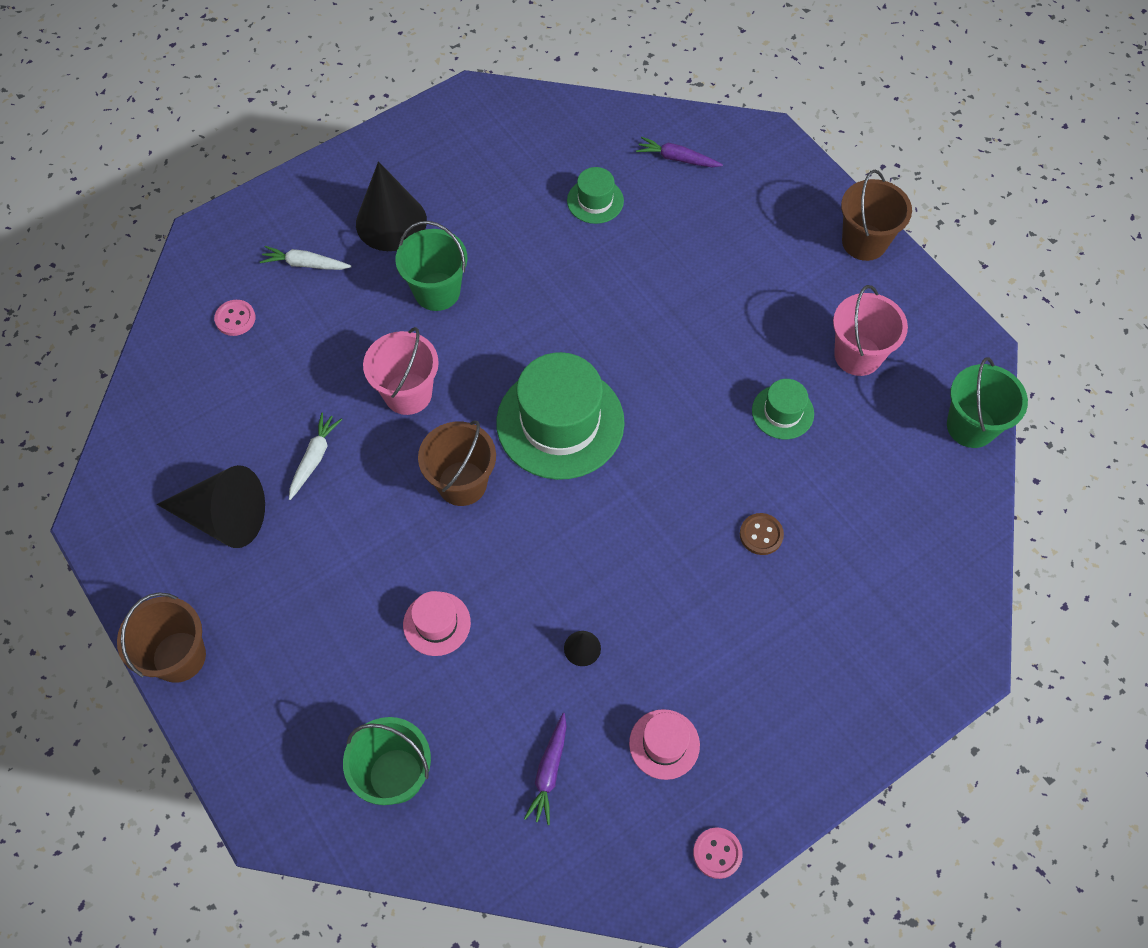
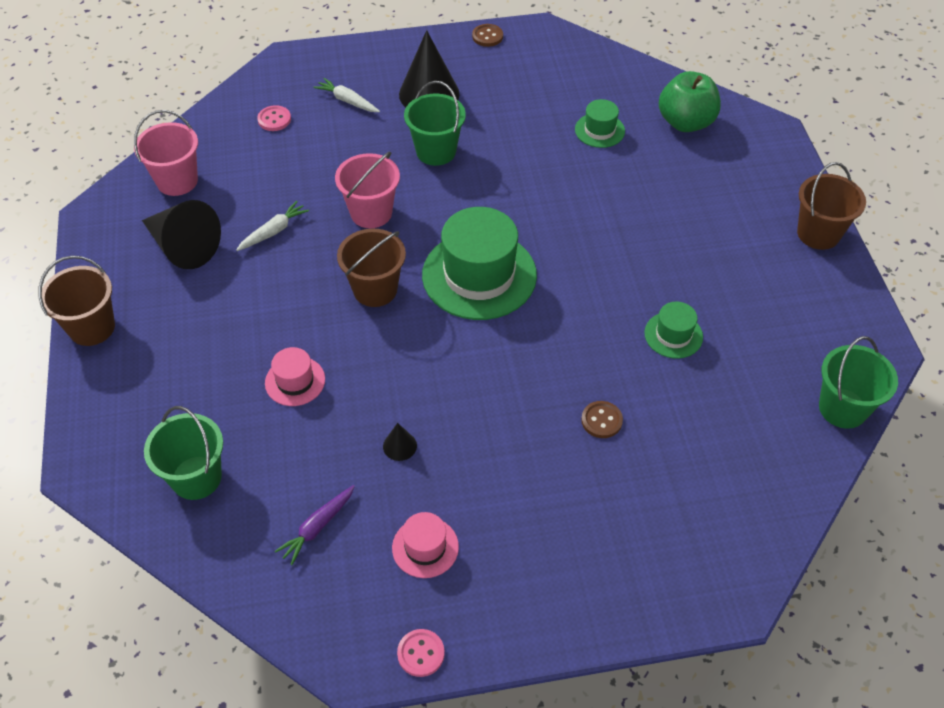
camera: 25 degrees right, 10 degrees down
(416, 125) = (487, 36): none -> brown button
(677, 158) = (685, 122): purple carrot -> green apple
(857, 355) = (765, 316): pink bucket -> pink bucket (177, 181)

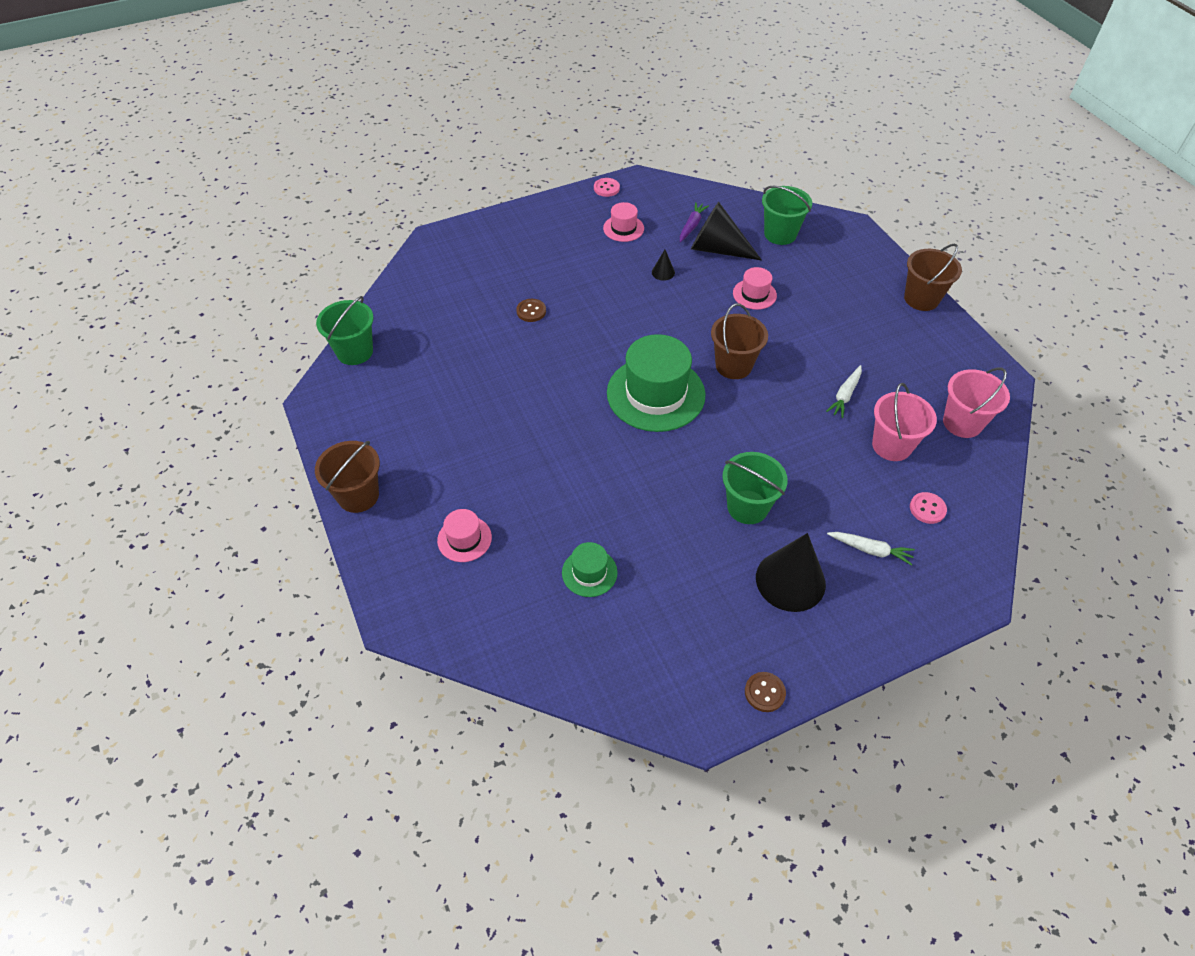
camera: 165 degrees right, 0 degrees up
(183, 246) = (907, 368): black cone -> black cone (717, 249)
(371, 213) = (773, 429): pink bucket -> pink bucket (891, 445)
(673, 335) = (486, 378): green hat -> none
(685, 122) = (497, 606): green apple -> none
(710, 176) = (464, 539): none -> pink hat

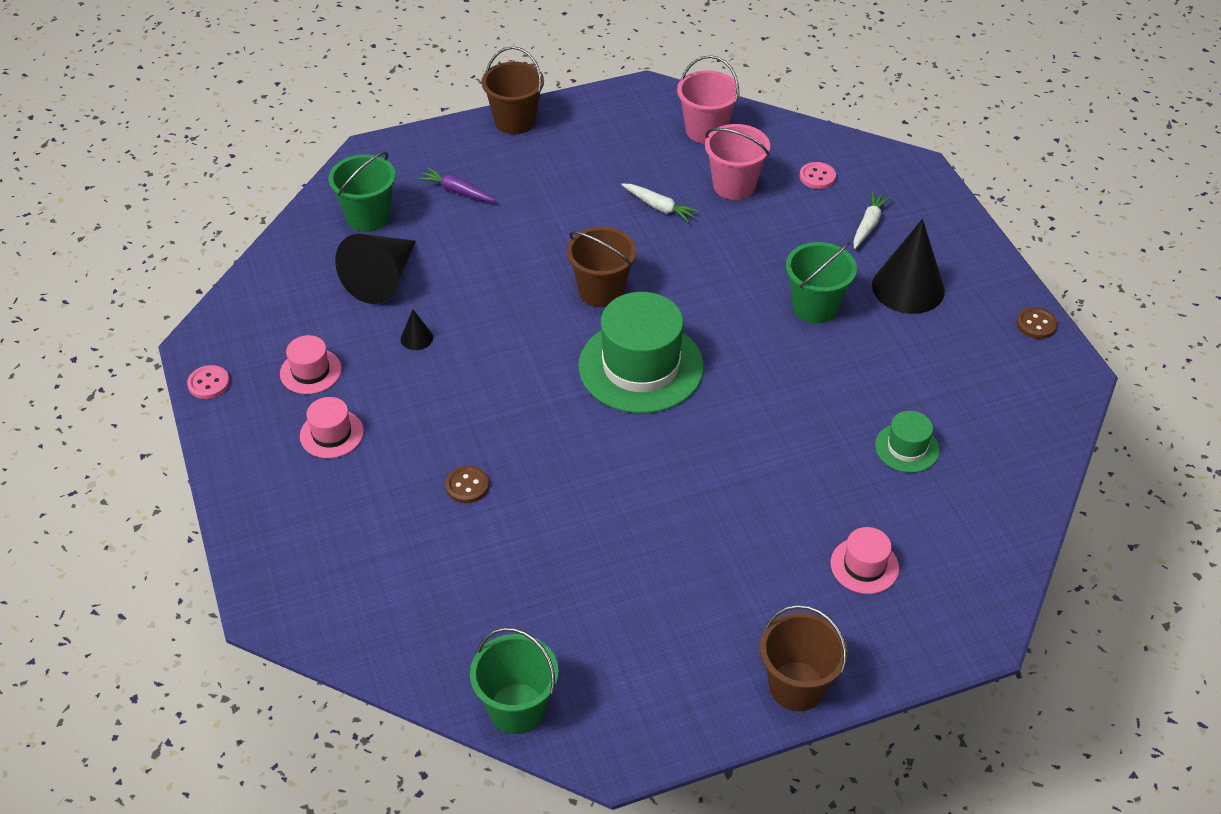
camera: 85 degrees left, 5 degrees down
(692, 226) = (326, 299): purple carrot -> purple carrot (457, 191)
(754, 294) = (479, 256): pink hat -> pink hat (331, 434)

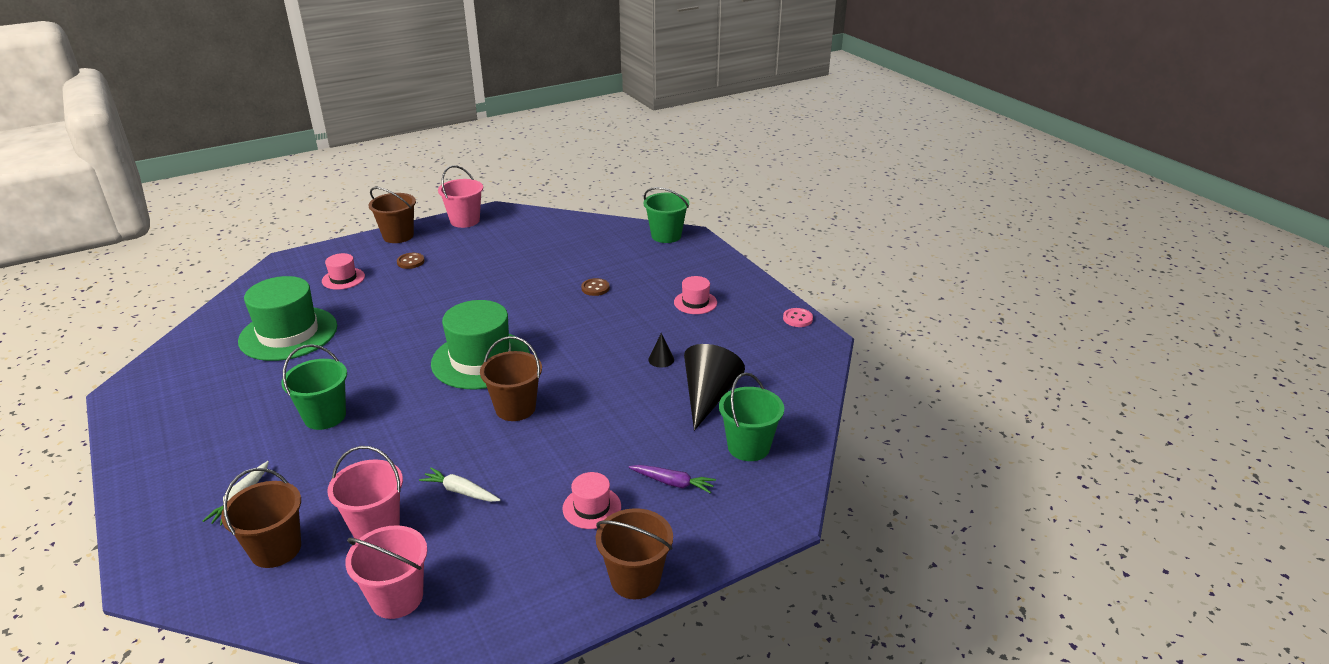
camera: 170 degrees right, 15 degrees down
(310, 371) = (730, 332): pink hat -> pink hat (592, 507)
(517, 708) = (545, 218): green bucket -> green bucket (666, 236)
(674, 723) = (465, 221): none -> pink bucket
(817, 177) = (276, 549): pink button -> brown bucket
(907, 448) = (288, 334): green hat -> green hat, size x2.05
(908, 288) = (230, 442): black cone -> none
(1036, 324) = (127, 424): brown button -> brown button (410, 262)

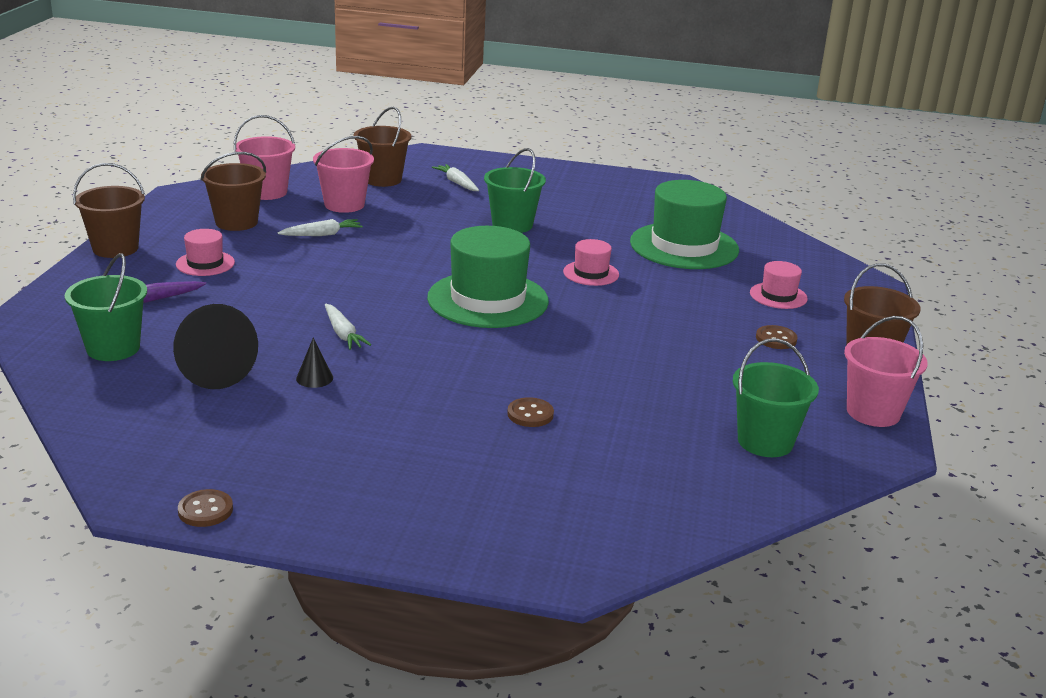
camera: 130 degrees right, 5 degrees down
(515, 408) = (381, 285): brown bucket -> brown bucket (236, 222)
(601, 381) = (343, 334): none -> white carrot
(666, 236) = (601, 548): green bucket -> green bucket (765, 441)
(695, 302) = (378, 460): pink hat -> pink hat (591, 273)
(797, 319) = (205, 510): pink button -> brown button

